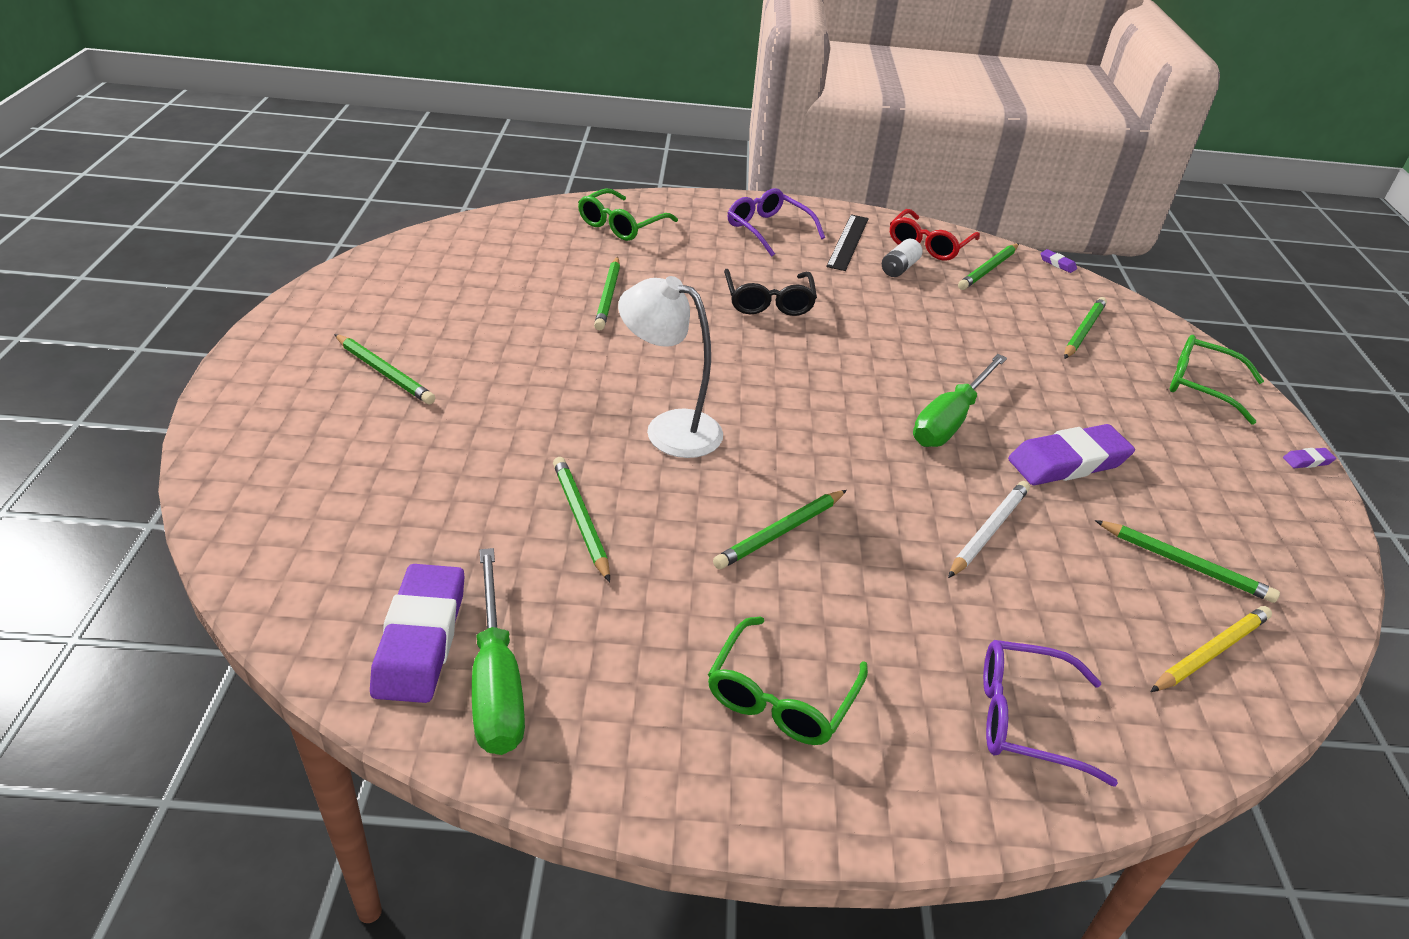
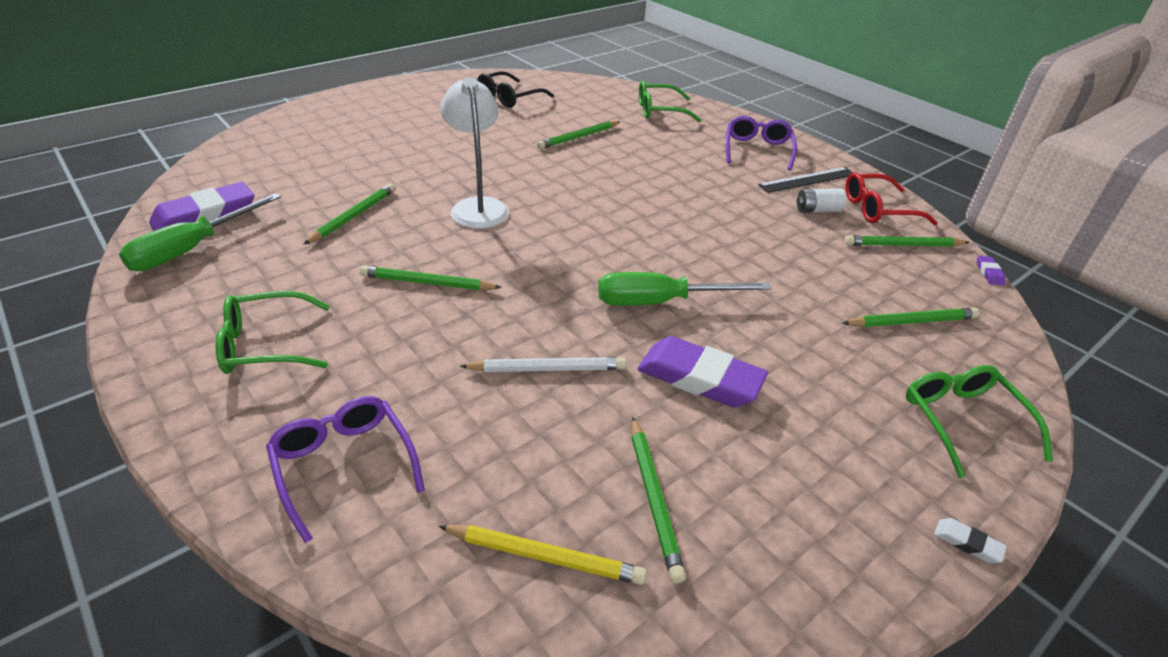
camera: 50 degrees right, 0 degrees up
(384, 373) = (404, 118): green pencil -> none
(768, 302) = (672, 183): black glasses -> black glasses (509, 98)
(1307, 461) = (967, 543): purple eraser -> white eraser

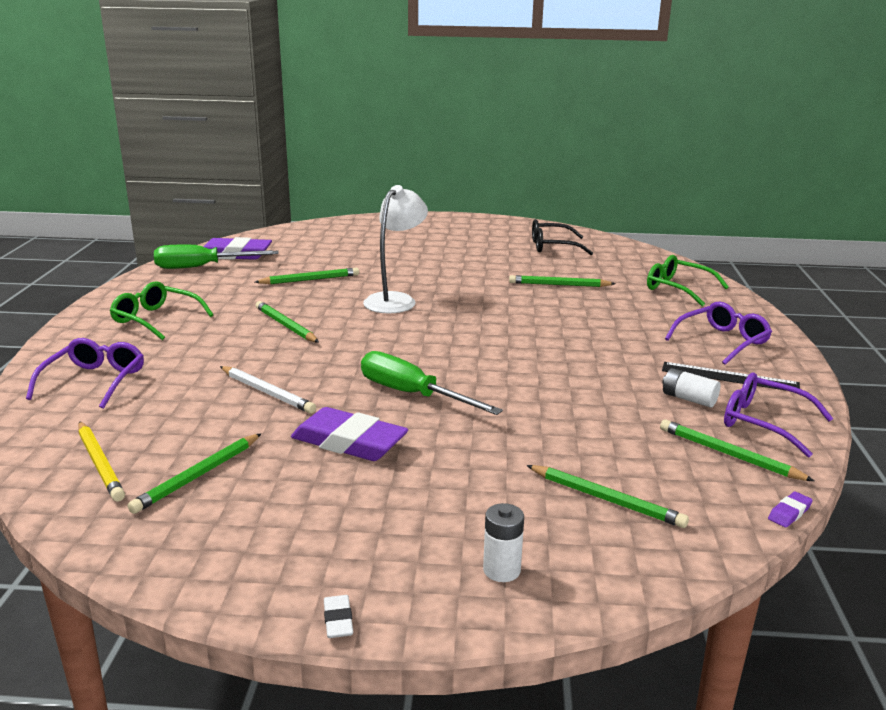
camera: 45 degrees right, 15 degrees down
(699, 378) = (349, 442): purple eraser -> purple eraser turned 45 degrees counterclockwise
(877, 209) = (763, 422): red glasses -> purple glasses
(962, 421) = (501, 570): green glasses -> white battery

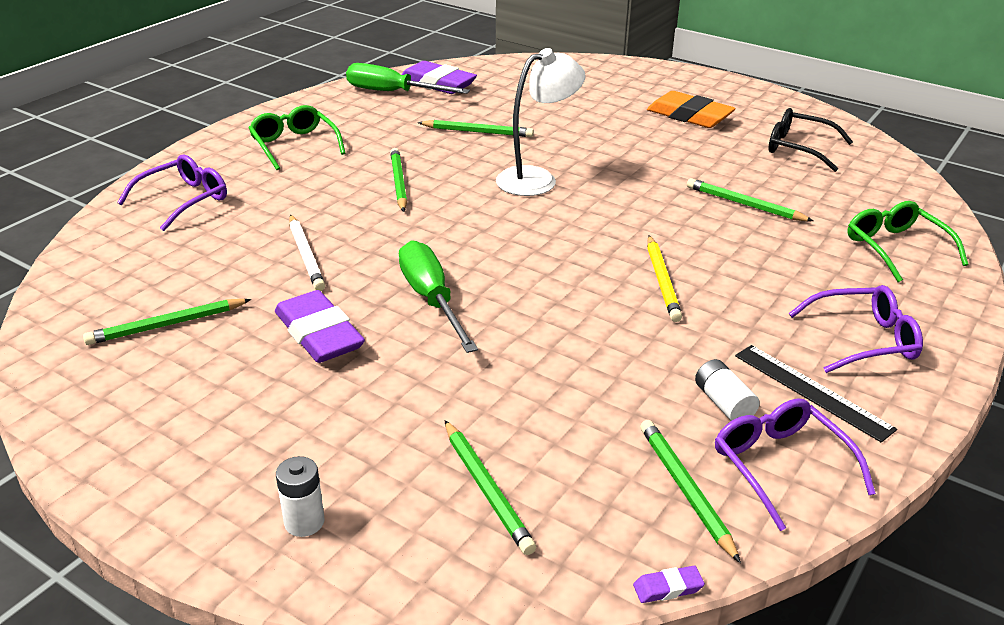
camera: 30 degrees right, 10 degrees up
(99, 464) = (109, 287): yellow pencil -> yellow pencil (661, 281)
(338, 620) = (127, 509): white eraser -> none
(457, 241) = (689, 116): none -> orange eraser

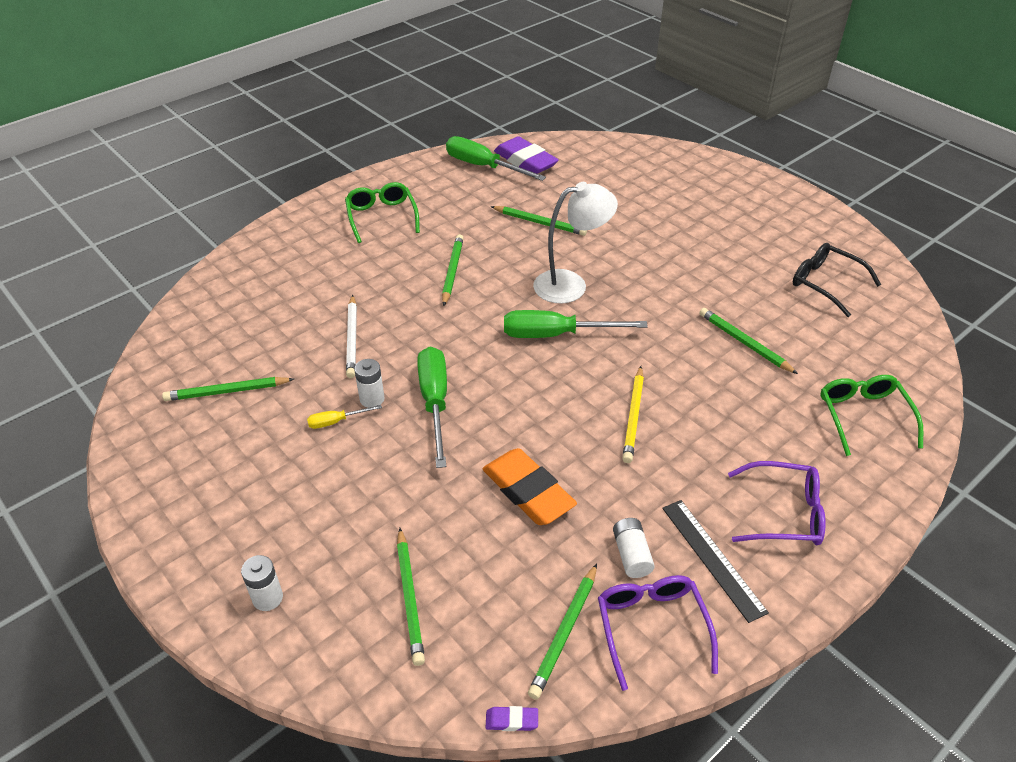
camera: 15 degrees right, 10 degrees up
(184, 200) = (277, 265): purple glasses -> none
(319, 334) = (336, 421): purple eraser -> yellow screwdriver
(354, 307) = (372, 399): none -> white battery
(541, 222) = (556, 335): none -> green screwdriver
(685, 489) = (564, 633): green pencil -> green pencil turned 150 degrees counterclockwise
(689, 116) = (738, 229): orange eraser -> orange eraser (528, 491)

